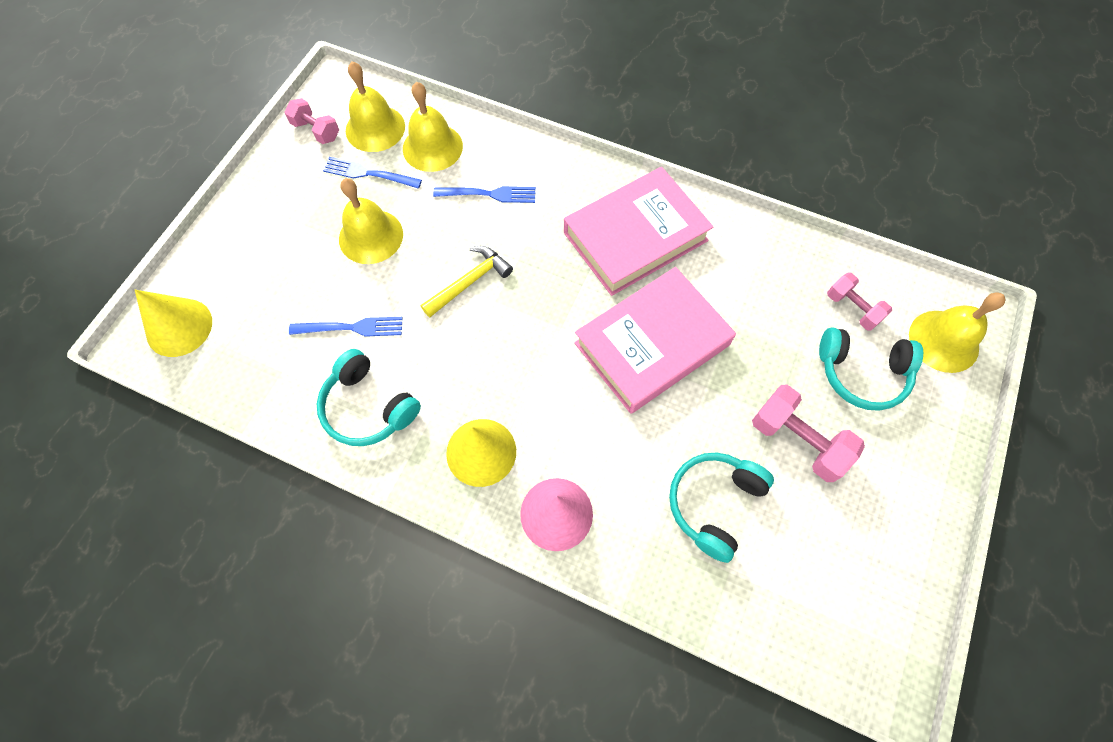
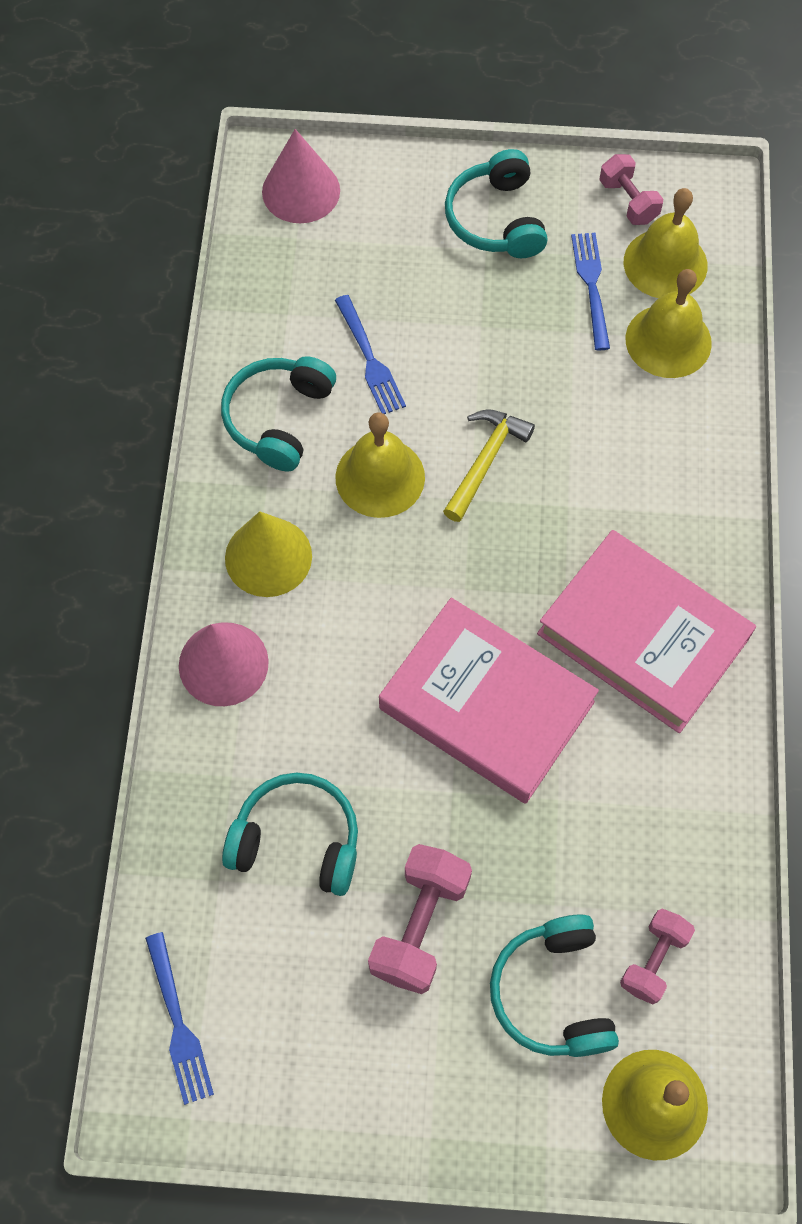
camera: 70 degrees right, 0 degrees up
(179, 327) = (301, 191): yellow cone -> pink cone
(283, 210) = (496, 219): none -> turquoise headphones
(316, 131) = (628, 201): pink dumbbell -> pink dumbbell turned 45 degrees counterclockwise
(371, 236) = (501, 327): yellow bell -> yellow bell (380, 477)
(470, 282) = (485, 461): yellow hammer -> yellow hammer turned 90 degrees counterclockwise
(489, 194) = (626, 435): blue fork -> blue fork (178, 1023)

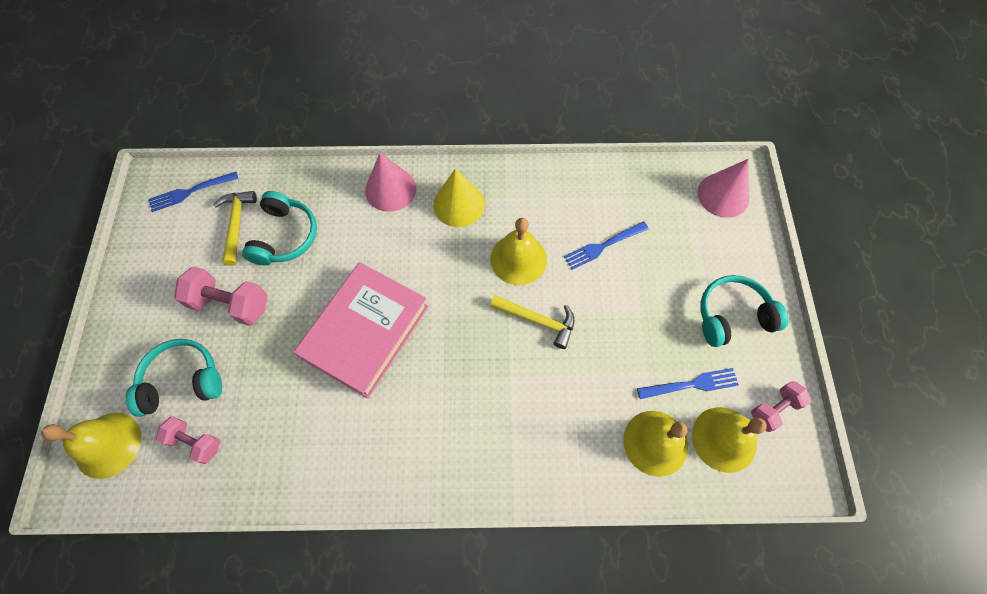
camera: 85 degrees right, 0 degrees up
(262, 928) = (237, 224): none -> yellow hammer
(278, 418) = (552, 200): turquoise headphones -> none
(643, 636) = (416, 429): pink book -> none

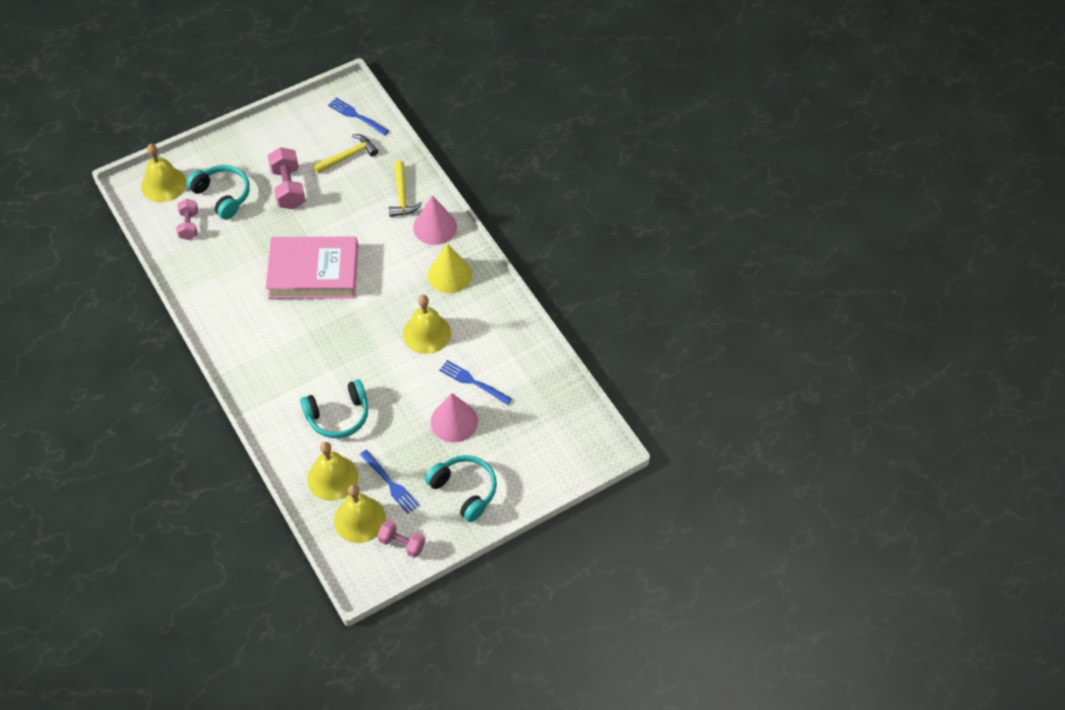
camera: 60 degrees right, 10 degrees down
(285, 236) = (356, 188): turquoise headphones -> turquoise headphones (338, 416)
(537, 320) = (383, 368): yellow hammer -> yellow hammer (402, 196)
(723, 195) = (576, 445): pink cone -> pink cone (454, 421)

